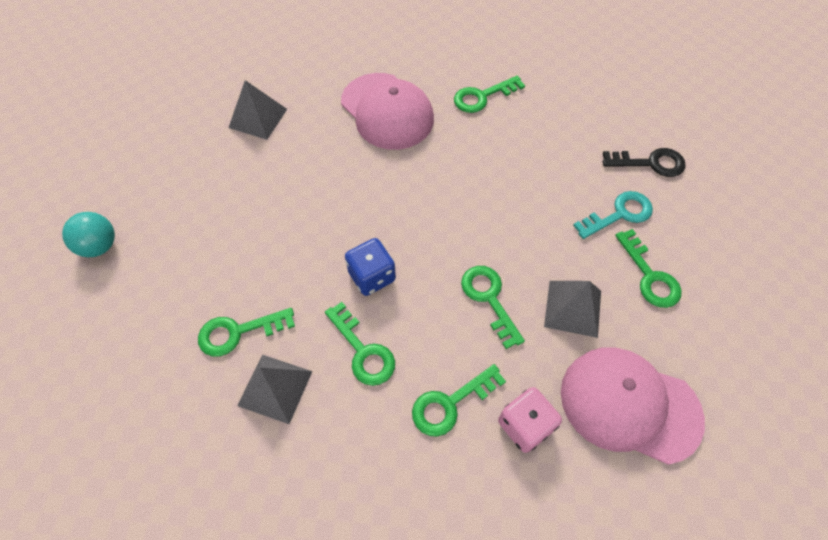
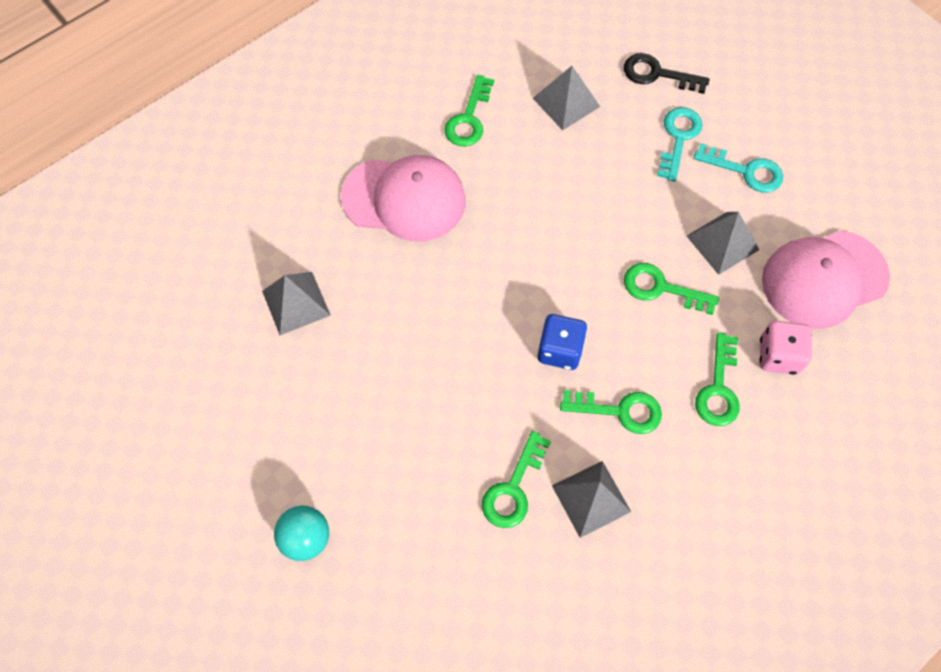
camera: 45 degrees left, 5 degrees up
(560, 133) = (566, 102): none -> grey pyramid
(649, 276) = (746, 171): green key -> turquoise key
(650, 163) = (657, 74): black key -> black key turned 120 degrees counterclockwise

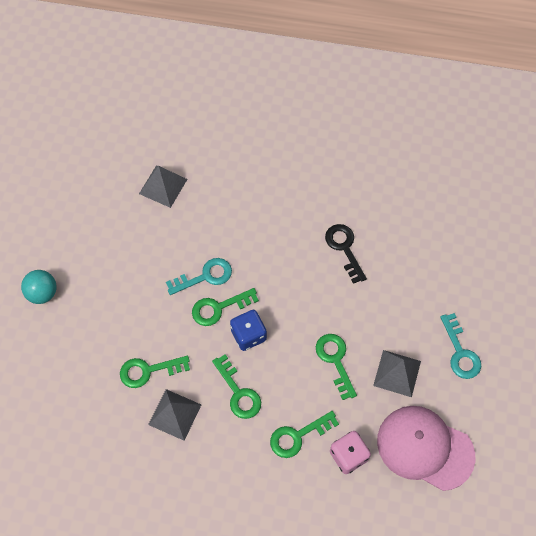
camera: 50 degrees right, 0 degrees up
(404, 199) = (271, 188): pink cap -> none
(468, 118) = (352, 179): green key -> green key (219, 308)
(566, 102) = (413, 220): grey pyramid -> none
(657, 74) = (482, 254): black key -> black key (344, 248)
(678, 138) = (447, 298): turquoise key -> turquoise key (205, 276)

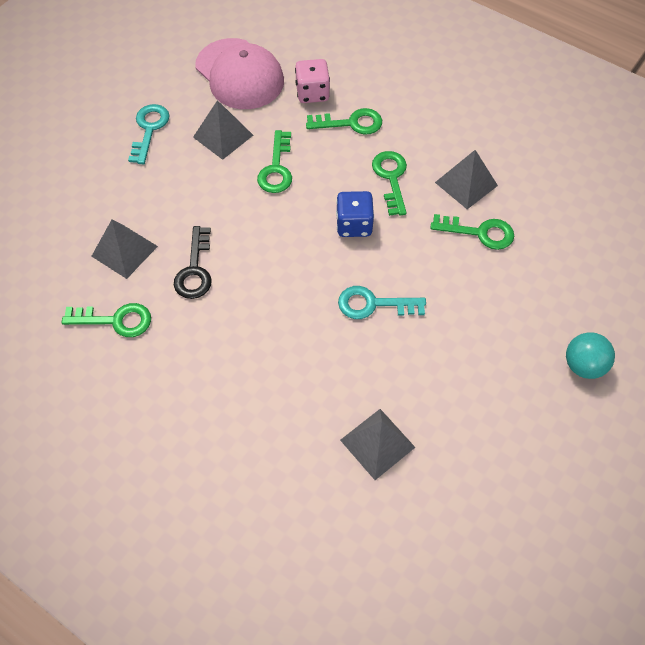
camera: 155 degrees left, 5 degrees down
(219, 308) = (373, 264): green key -> green key (116, 320)
(403, 241) = (124, 251): none -> grey pyramid

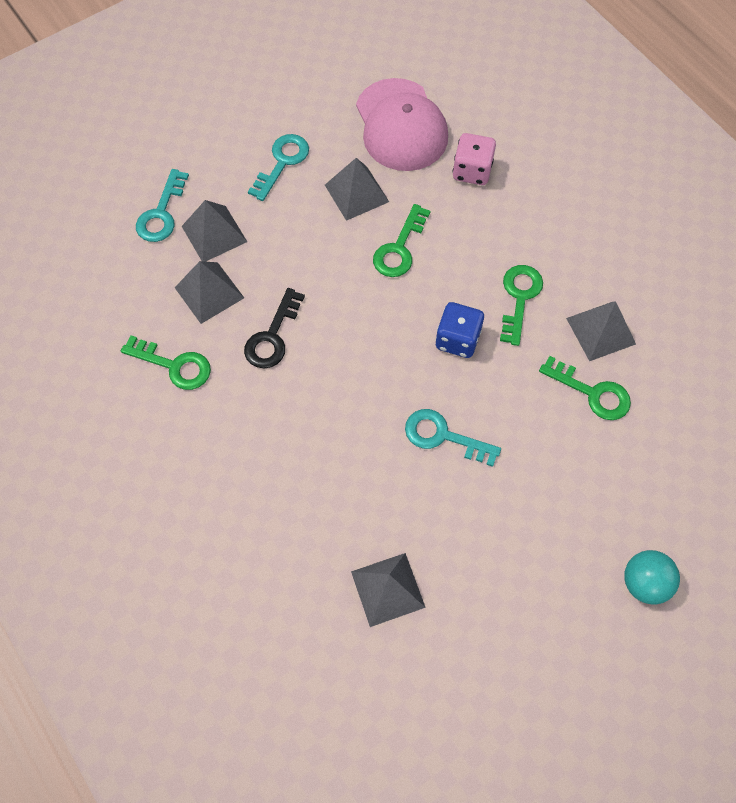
camera: 20 degrees right, 5 degrees up
(56, 199) = (161, 213): none -> turquoise key
(110, 202) = (214, 234): none -> grey pyramid
(351, 123) = (501, 220): green key -> none

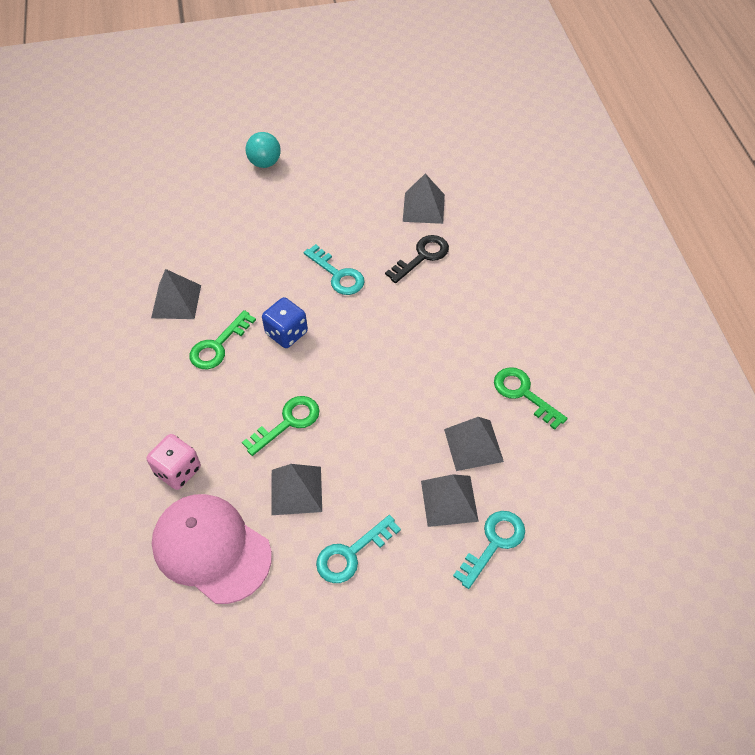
camera: 155 degrees left, 10 degrees down
(272, 336) = (433, 387): black key -> black key (422, 256)
(401, 125) = (211, 549): pink cap -> pink cap turned 60 degrees counterclockwise
(592, 393) = (215, 265): green key -> none

